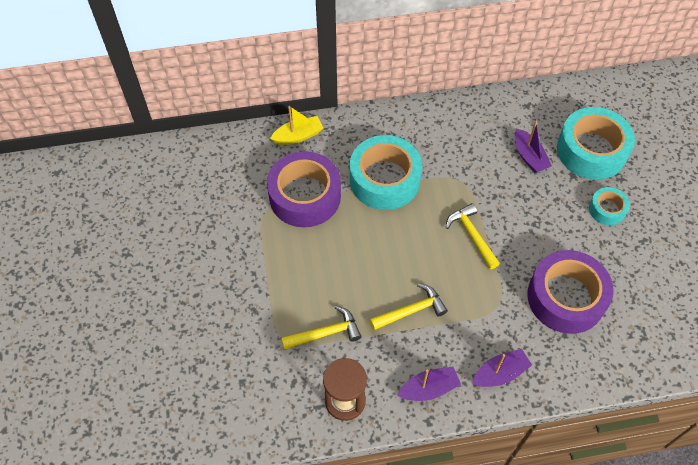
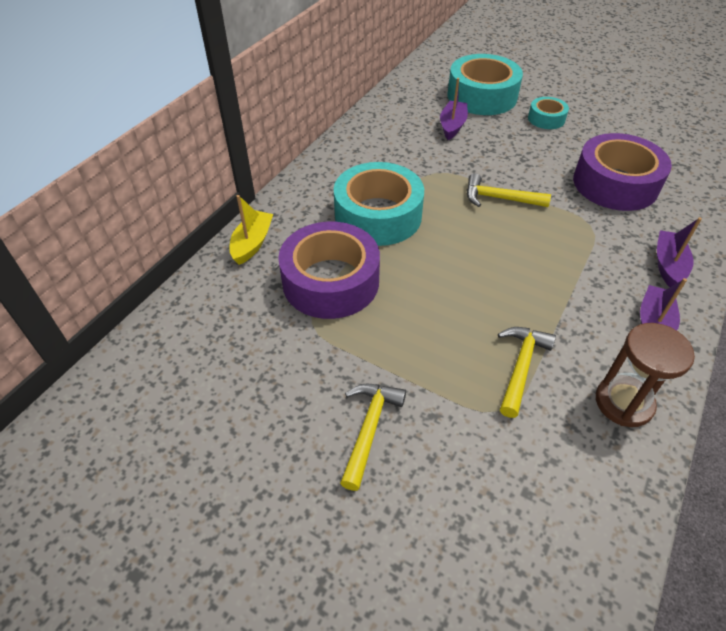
camera: 50 degrees left, 10 degrees down
(411, 310) = (548, 284): yellow hammer -> yellow hammer (369, 429)
(529, 157) = (452, 126): purple boat -> purple boat turned 90 degrees counterclockwise

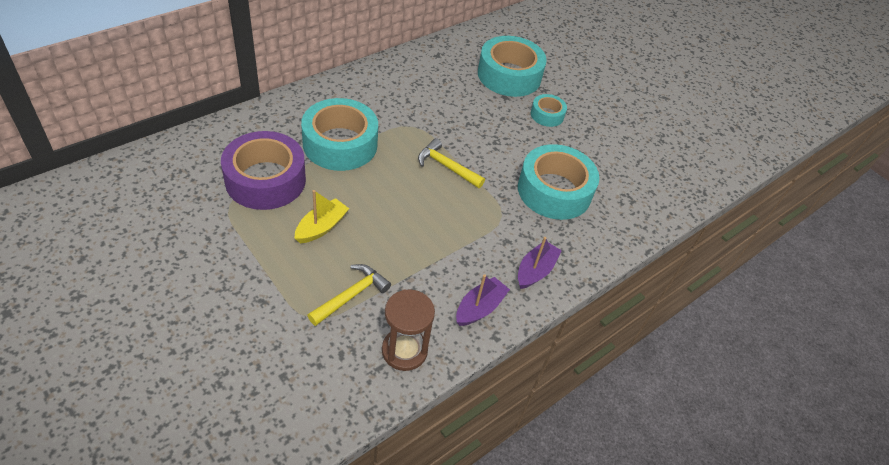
camera: 15 degrees right, 0 degrees up
(252, 243) = (231, 130): yellow boat -> yellow boat (321, 227)
(369, 429) = (212, 290): yellow hammer -> none
(452, 126) = (461, 92): purple boat -> none
(615, 184) = (554, 191): purple tape -> turquoise tape

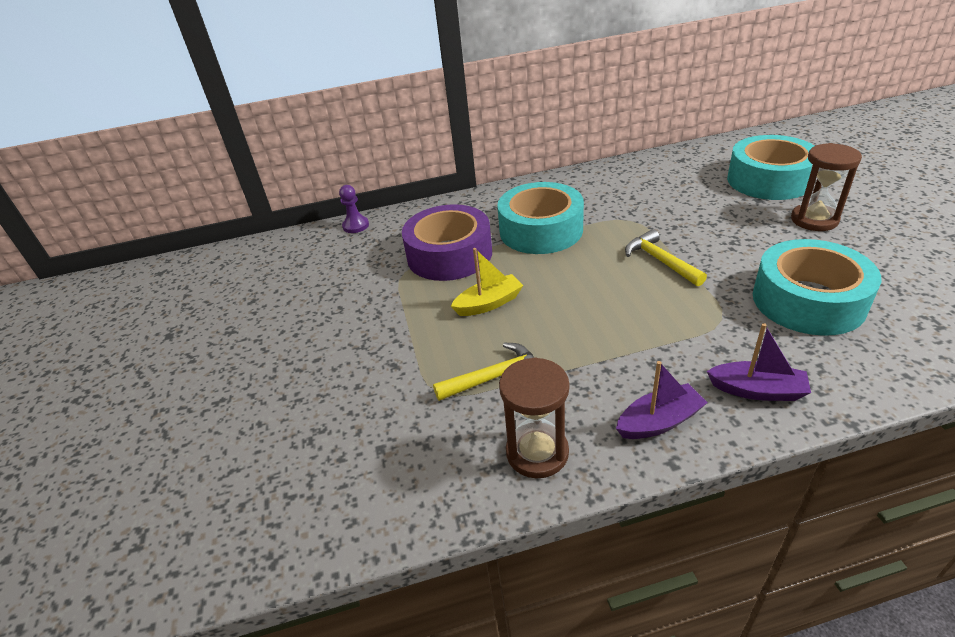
camera: 35 degrees right, 10 degrees down
(152, 155) = (356, 226): none -> purple pawn
(535, 270) = (757, 390): purple boat -> purple boat turned 45 degrees clockwise
(547, 115) = (814, 220): turquoise tape -> brown hourglass

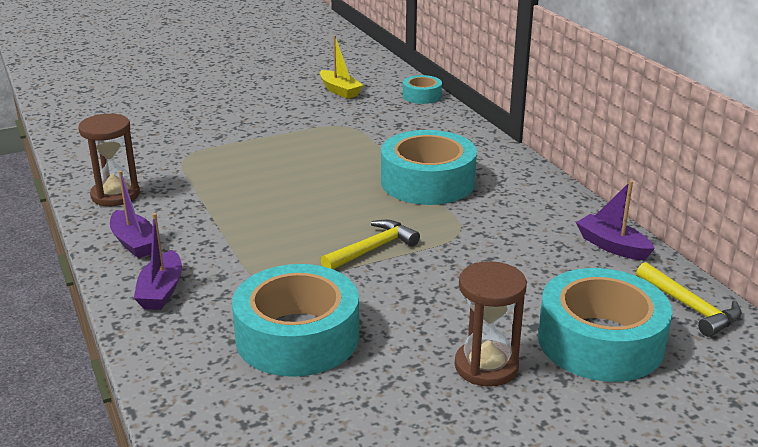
camera: 75 degrees right, 10 degrees down
(356, 226) = (422, 96): purple pawn -> turquoise tape
(449, 255) = (375, 141): purple tape -> none
(489, 303) = (296, 165): yellow boat -> yellow boat (340, 91)
(494, 377) = (199, 174): yellow hammer -> yellow hammer (690, 307)
(648, 165) = (612, 246): none -> purple boat

